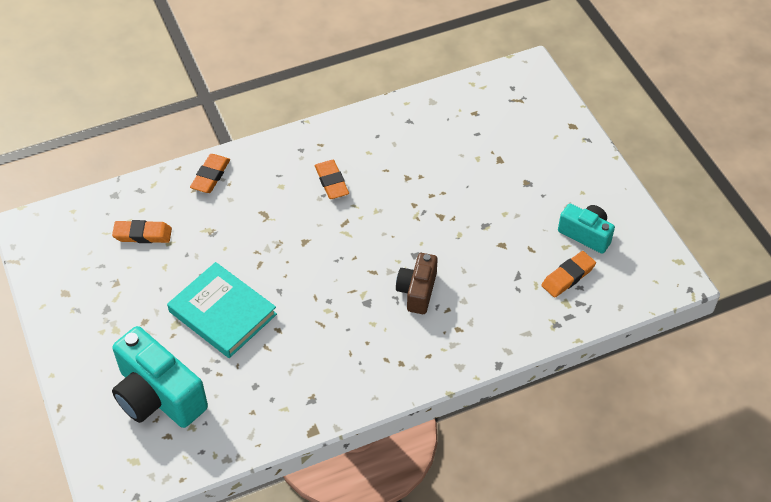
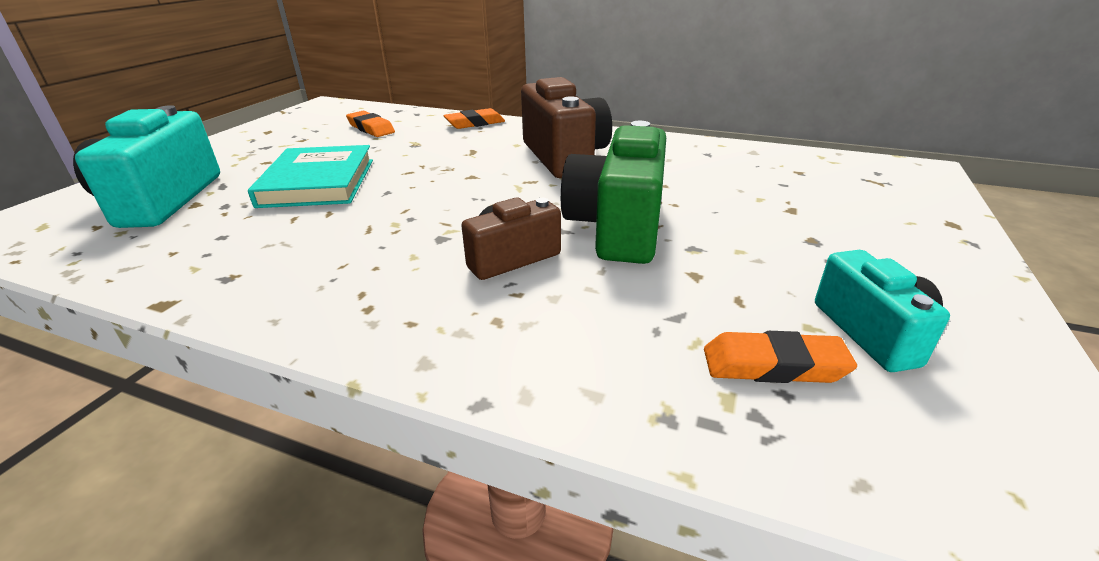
camera: 45 degrees right, 20 degrees down
(331, 182) = (564, 157): orange eraser -> brown camera
(437, 233) = (618, 227): none -> green camera

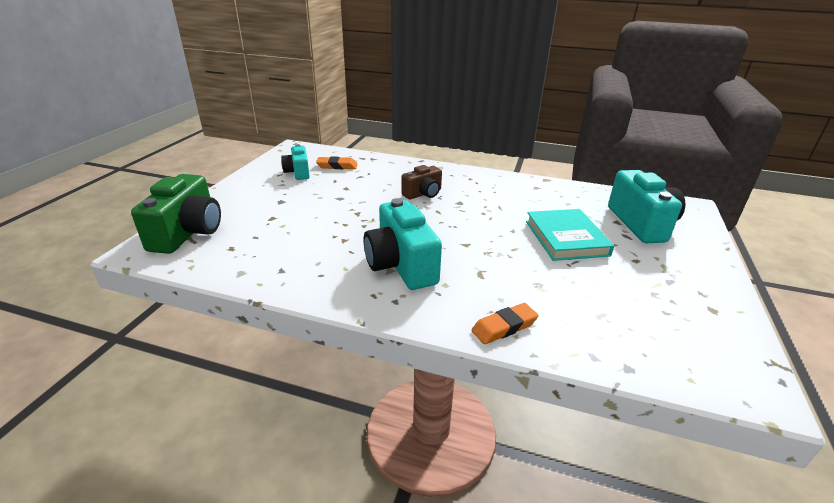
camera: 175 degrees right, 0 degrees up
(371, 128) = (610, 315): orange eraser -> none
(564, 157) = (401, 265): brown camera -> turquoise camera
(618, 227) = (372, 207): green camera -> green camera (188, 233)

